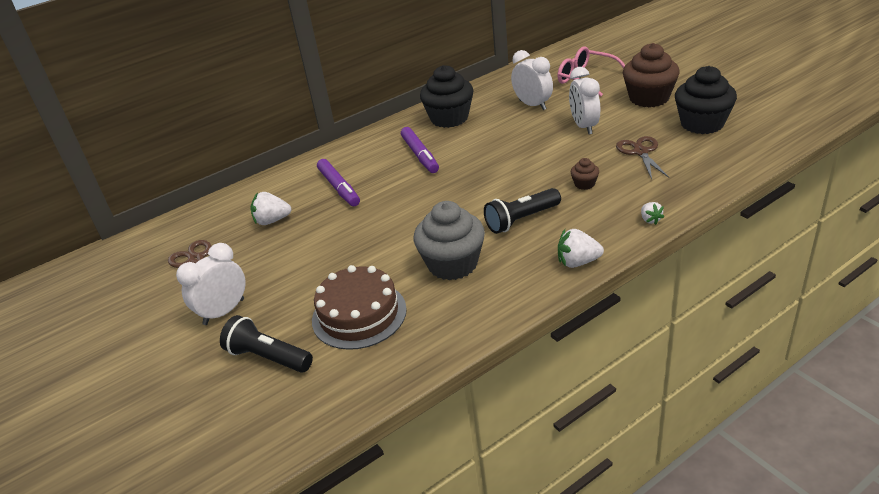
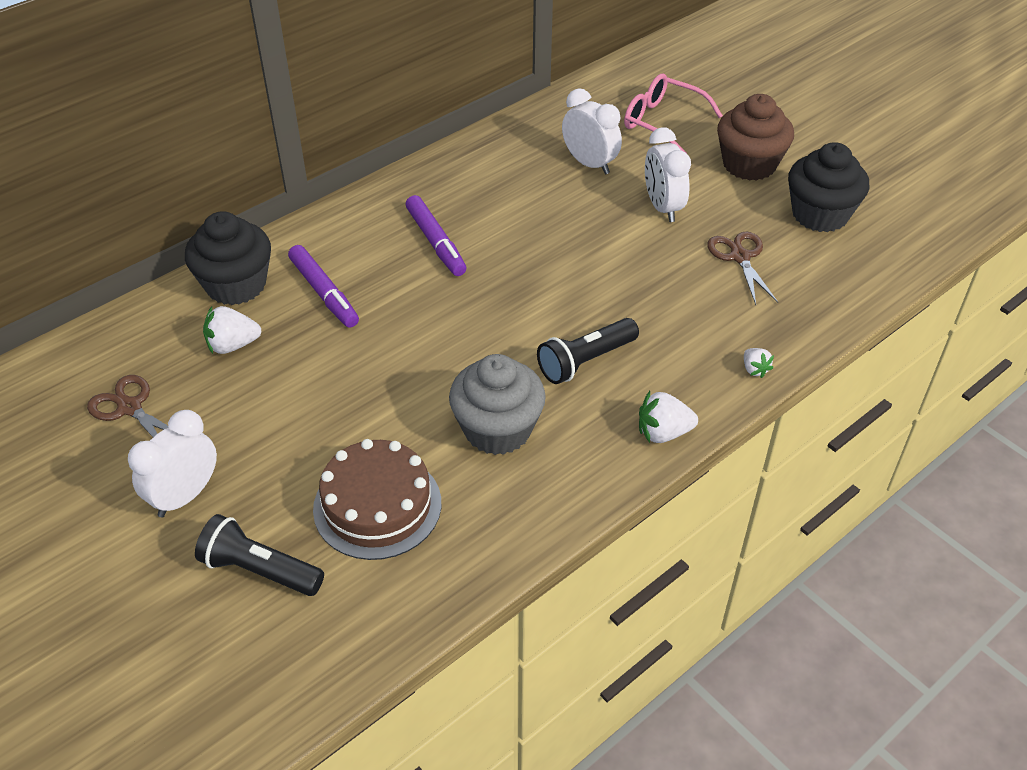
camera: 10 degrees left, 10 degrees up
(449, 118) = (472, 178): black cupcake -> black cupcake (236, 285)
(584, 184) = (667, 306): brown cupcake -> none

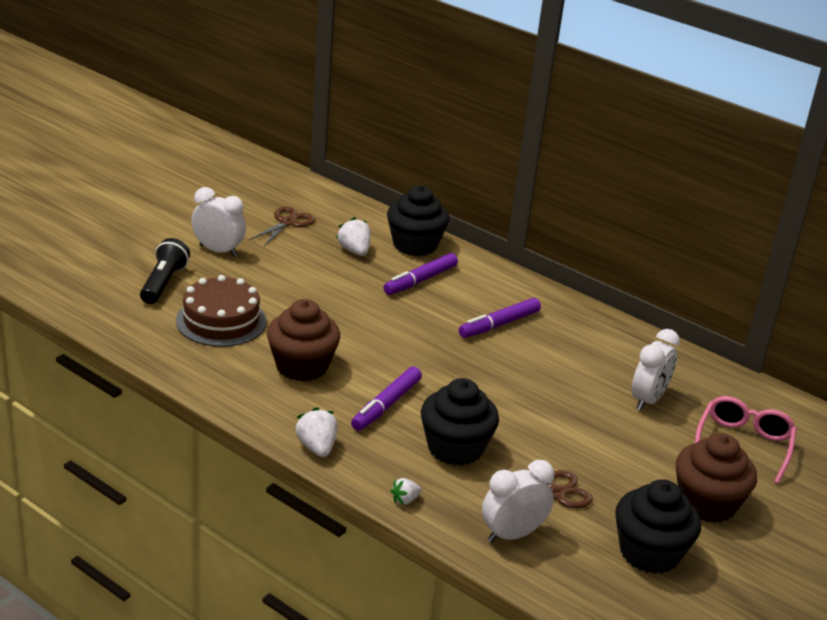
camera: 75 degrees right, 15 degrees down
(497, 429) = (302, 366): grey cupcake -> brown cupcake
(585, 361) = (386, 405): black flashlight -> purple marker
(662, 207) = (606, 445): white clock -> white clock (512, 534)
(666, 316) = (455, 448): none -> black cupcake

